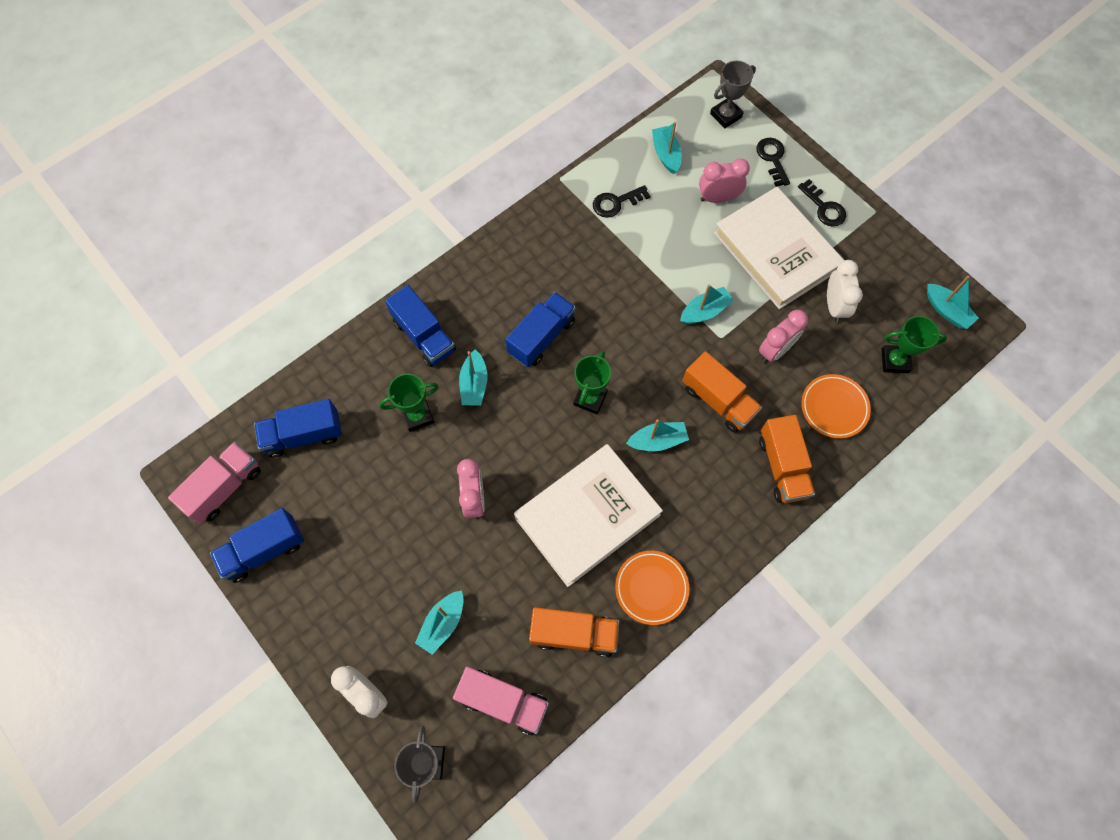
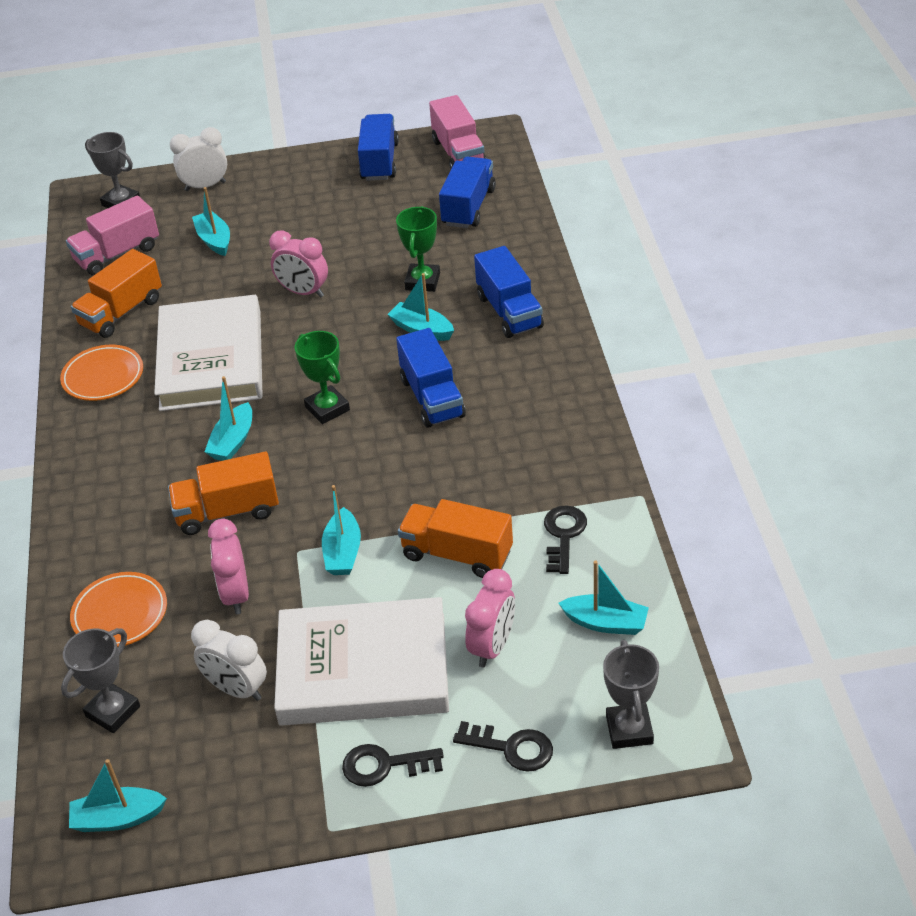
camera: 125 degrees right, 25 degrees down
(424, 336) = (509, 312): blue truck -> blue truck turned 105 degrees counterclockwise
(782, 467) = (107, 530): orange truck -> orange truck (457, 554)
(895, 361) = (113, 711): green trophy -> grey trophy

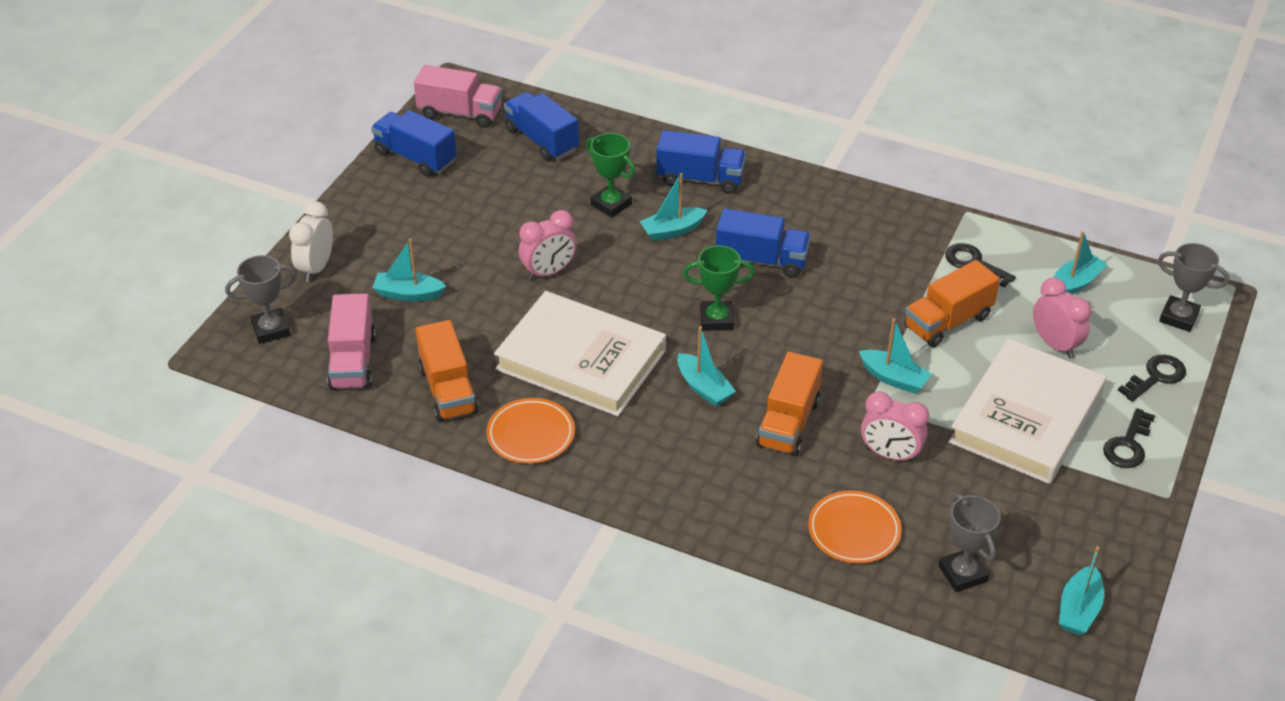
camera: 60 degrees left, 0 degrees up
(237, 689) = (994, 493): white clock -> none

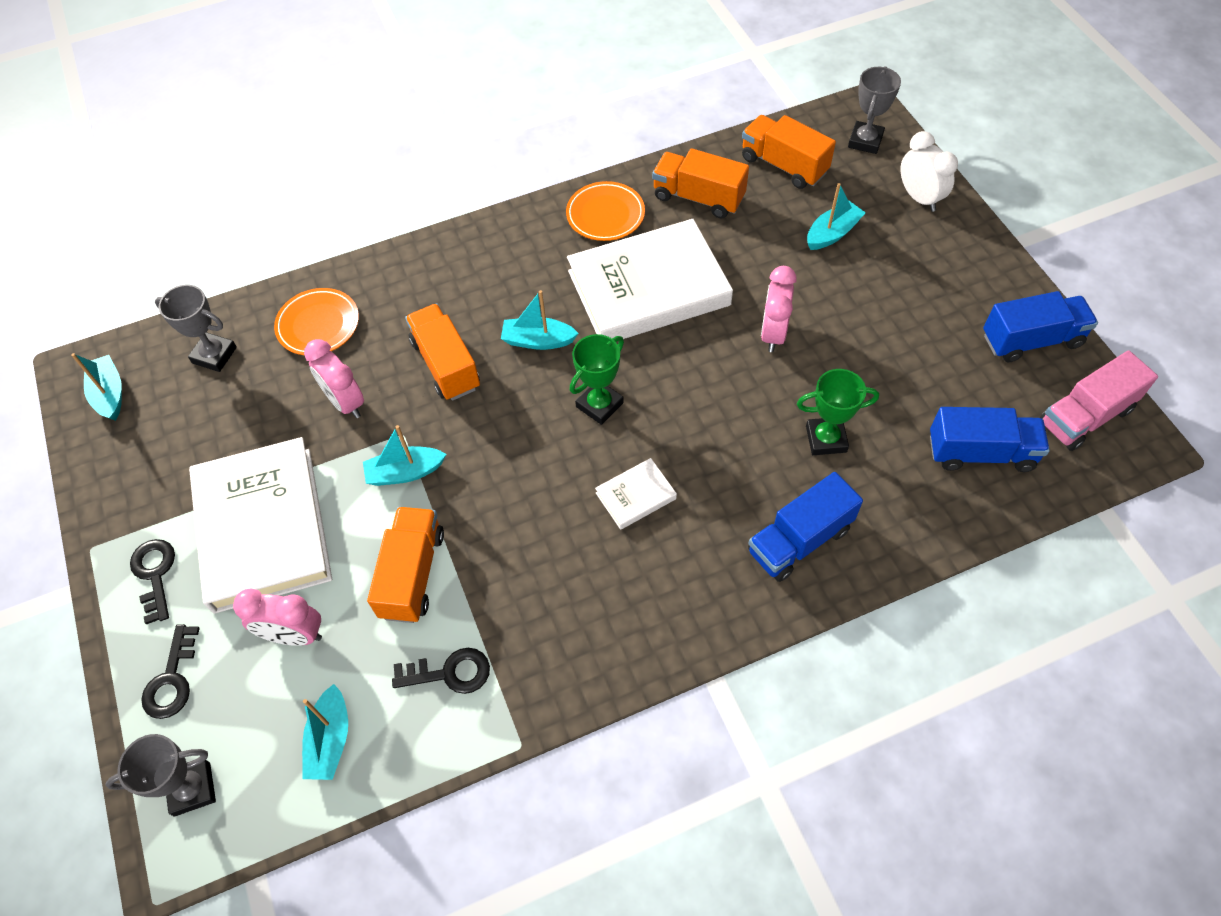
camera: 135 degrees right, 15 degrees up
(353, 361) = (783, 165): pink truck -> orange truck
(672, 230) = (743, 458): turquoise boat -> none
(761, 260) = (636, 496): blue truck -> white book
(890, 455) = (345, 402): pink clock -> pink clock turned 105 degrees counterclockwise

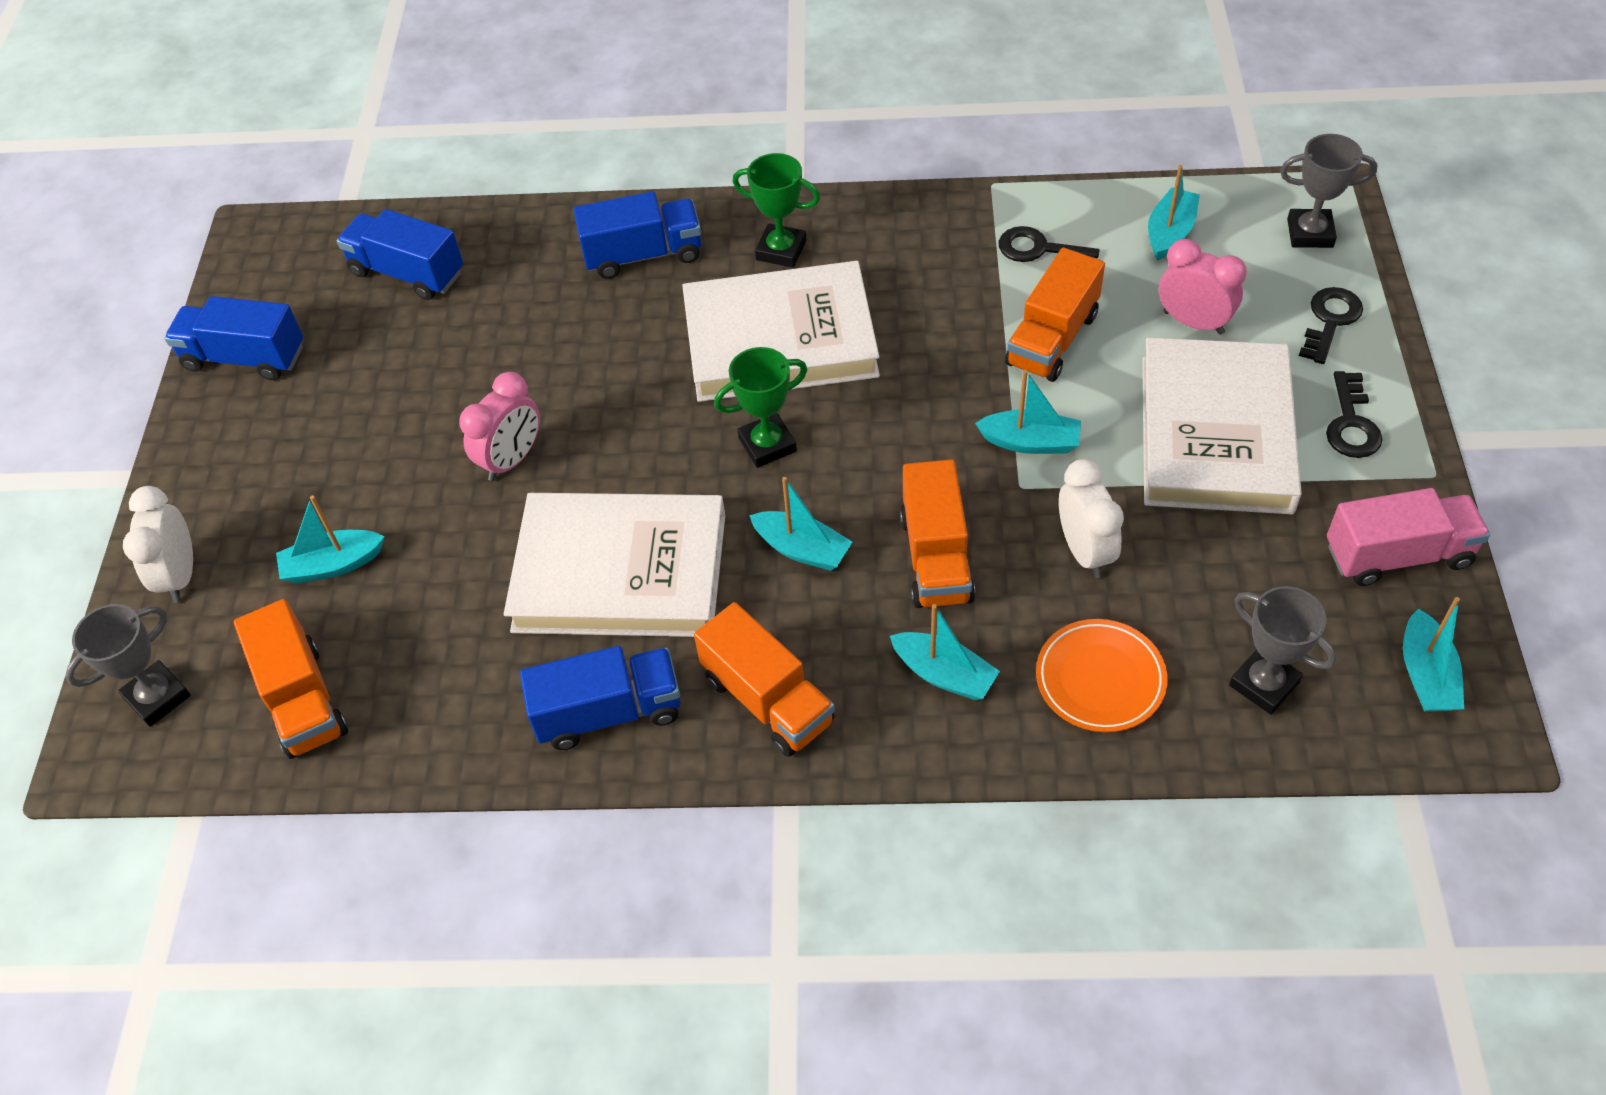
camera: 155 degrees left, 5 degrees down
(345, 402) = (1084, 551): pink clock -> white clock
(416, 297) = (944, 674): none -> turquoise boat
(605, 215) = (609, 712): orange plate -> blue truck
(636, 496) = (780, 340): white book -> white book, size x2.35
(698, 197) = (460, 690): orange truck -> orange truck (768, 700)
(826, 439) = (546, 331): green trophy -> green trophy (781, 250)
(1085, 416) = (276, 272): pink truck -> pink truck (1397, 555)

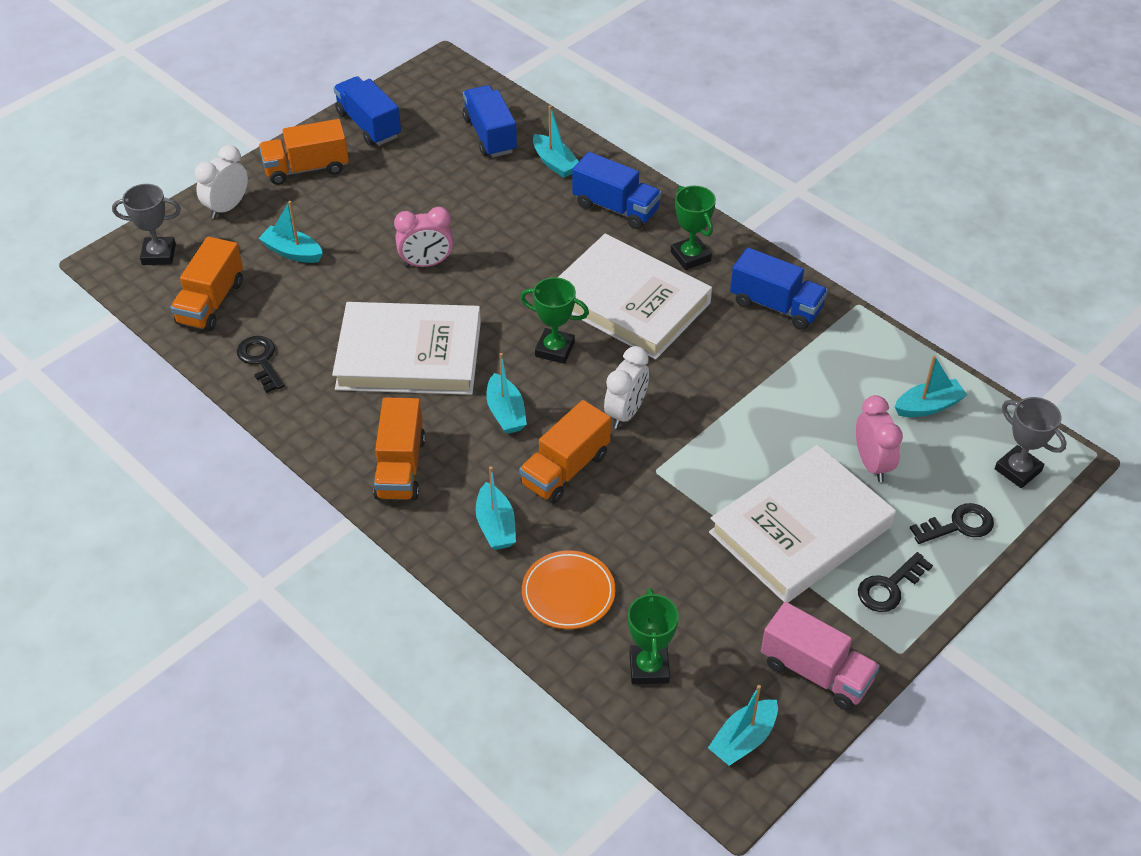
camera: 40 degrees right, 5 degrees down
(609, 712) = (325, 414): blue truck -> blue truck (776, 306)
(620, 572) = (409, 355): white book -> white book turned 45 degrees counterclockwise
(1030, 442) = (691, 453): turquoise boat -> turquoise boat (555, 163)
(1039, 249) = (836, 359): black key -> black key (261, 360)
(1052, 339) = (776, 411): orange truck -> orange truck (306, 168)
(1084, 551) = (645, 528): white clock -> white clock (625, 413)
(1264, 684) = (649, 667): grey trophy -> green trophy

